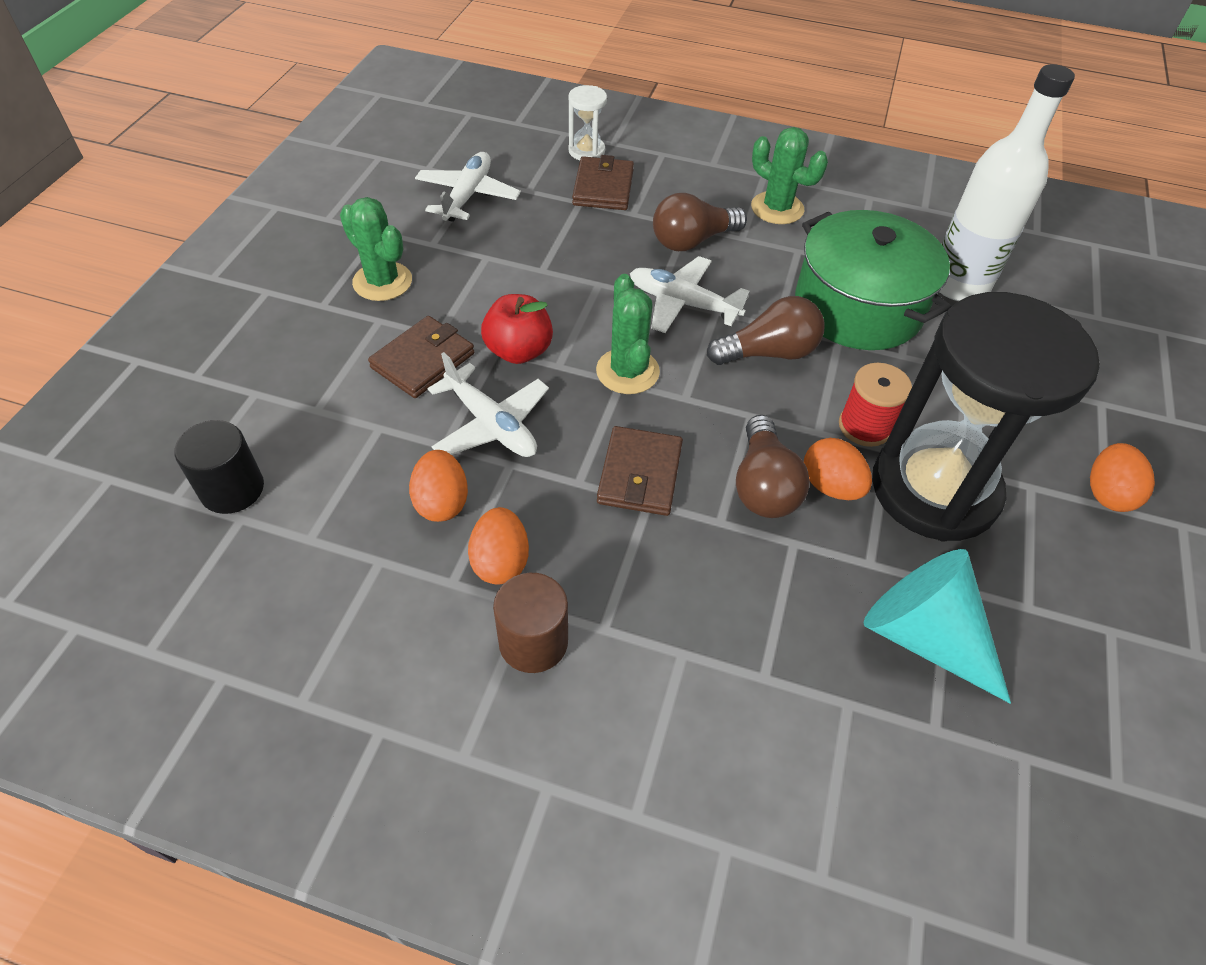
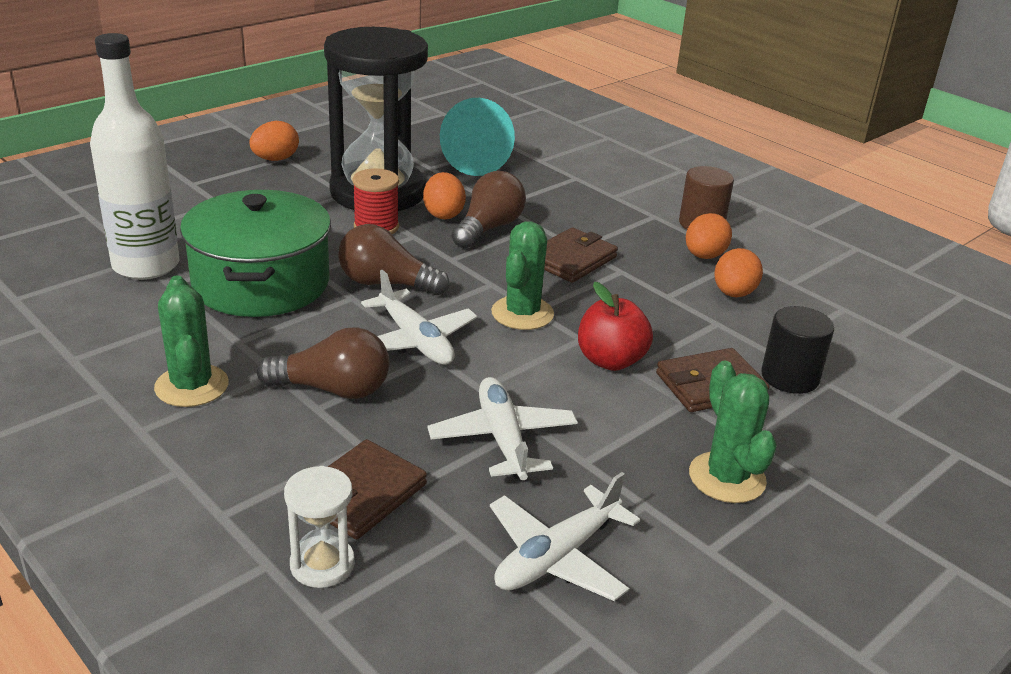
camera: 150 degrees left, 20 degrees down
(232, 489) = (908, 354): black cylinder -> black cylinder (790, 377)
(491, 424) = (669, 321): white plane -> white plane (503, 439)

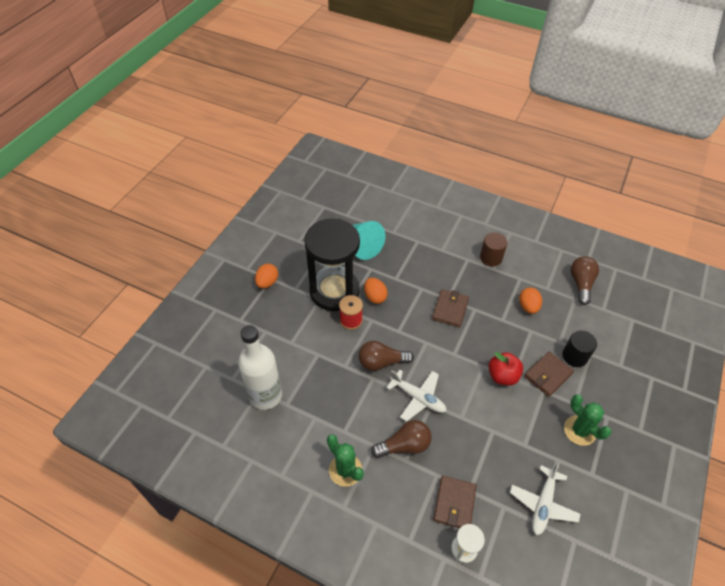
camera: 20 degrees left, 20 degrees up
(261, 283) = (327, 386): green pot -> none
(488, 228) = (401, 300): brown light bulb -> brown light bulb (581, 284)
(503, 439) = (488, 446): white plane -> none
(522, 313) = (451, 359): green cactus -> none
(704, 256) = (503, 283): orange egg -> none

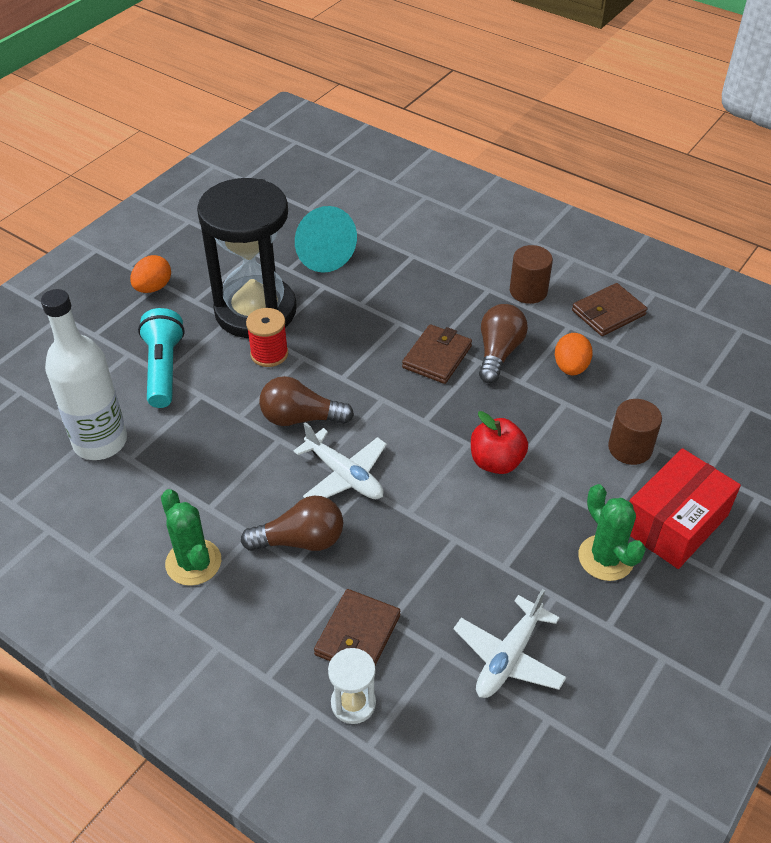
camera: 10 degrees right, 5 degrees down
(290, 339) = (163, 369): none -> turquoise flashlight
(375, 297) = (318, 326): orange egg -> none
(548, 375) = (574, 470): brown wallet -> brown wallet (608, 313)
(574, 356) = (630, 448): black cylinder -> brown cylinder
(581, 284) = (672, 345): brown light bulb -> brown light bulb (498, 353)
(611, 401) = (674, 522): none -> red box

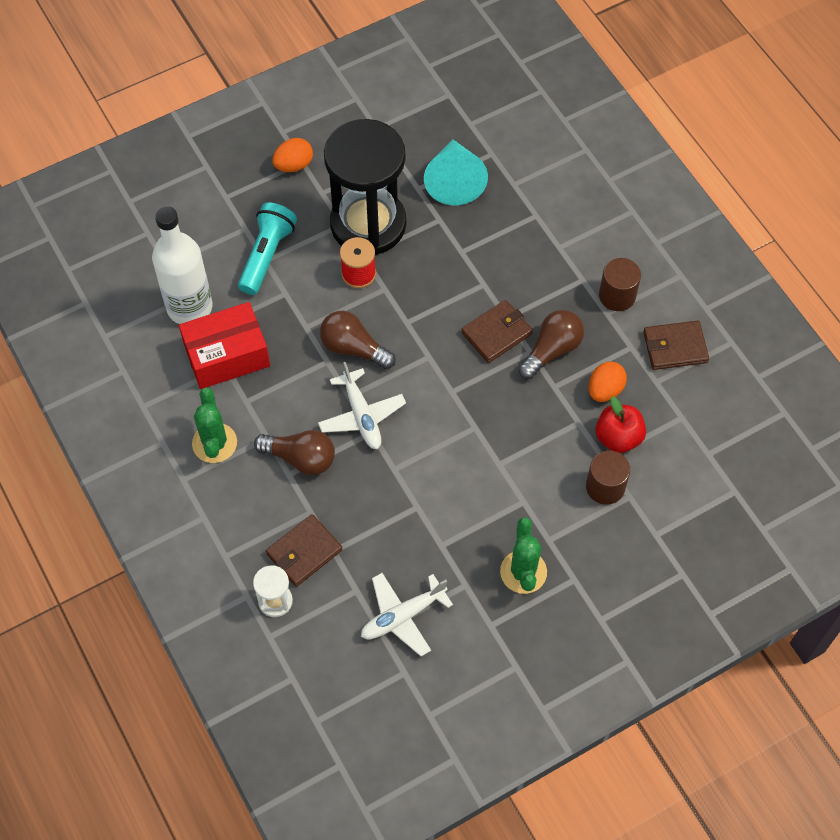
camera: 25 degrees right, 15 degrees up
(496, 462) = (488, 453): red apple -> red apple (618, 437)
(674, 522) = (597, 566): red box -> red box (227, 355)

